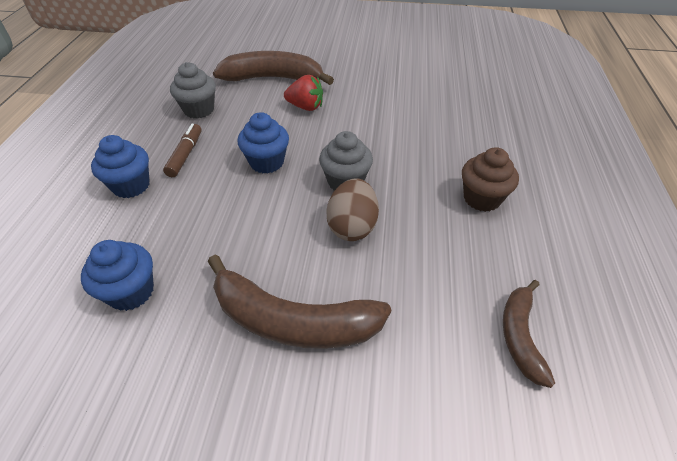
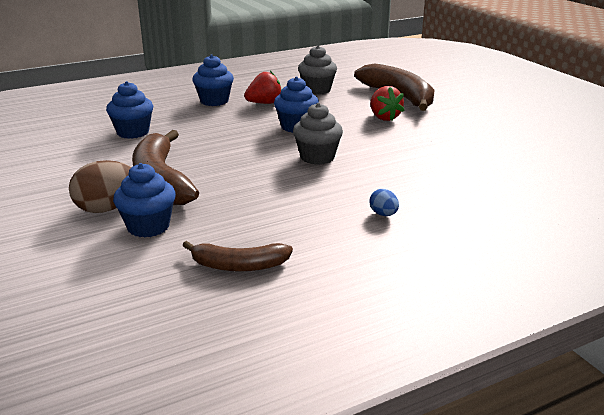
camera: 55 degrees right, 20 degrees down
(185, 155) = (264, 103): brown marker -> red strawberry
(352, 226) = (271, 173): brown egg -> brown egg (107, 208)
(395, 379) = (148, 227): none -> blue cupcake
(482, 198) = (383, 214): brown cupcake -> blue egg
(520, 336) = (239, 265): brown banana -> brown banana turned 150 degrees counterclockwise

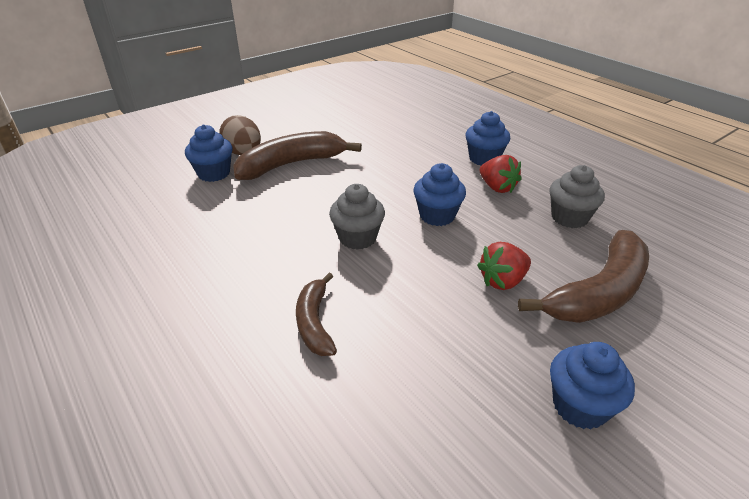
camera: 80 degrees right, 10 degrees up
(133, 132) = (386, 135): blue cupcake -> blue cupcake (579, 406)
(239, 265) = (147, 220): brown banana -> brown banana (315, 322)
(383, 214) = (224, 293): blue egg -> none

